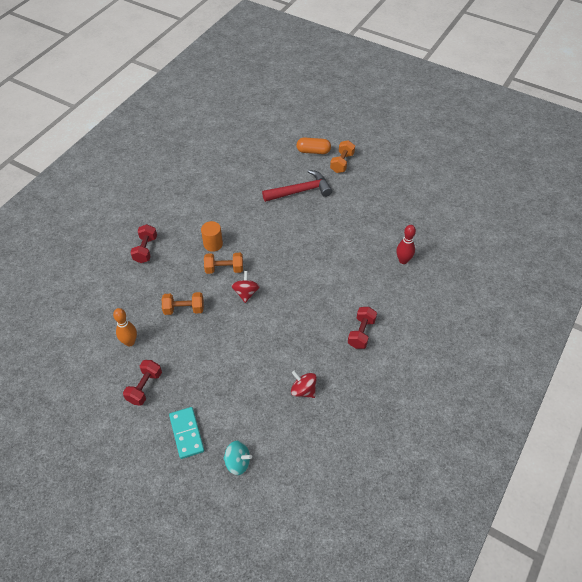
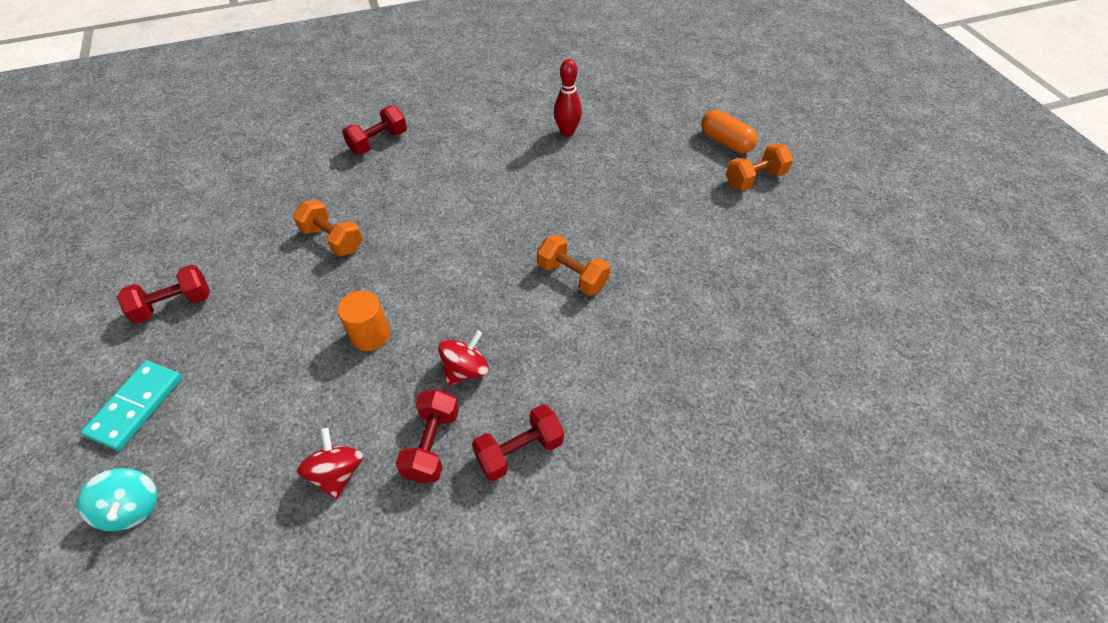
camera: 40 degrees right, 0 degrees up
(130, 342) = (230, 237): orange bowling pin -> none
(213, 244) = (460, 182): orange cylinder -> orange cylinder (370, 335)
(224, 269) = (437, 221): orange dumbbell -> orange dumbbell (572, 276)
(246, 293) = (427, 270): red spinning top -> red spinning top (466, 370)
(300, 191) = (651, 182): red hammer -> none
(327, 354) = (432, 444): none -> red dumbbell
(403, 260) = (711, 382): red bowling pin -> red bowling pin (567, 132)

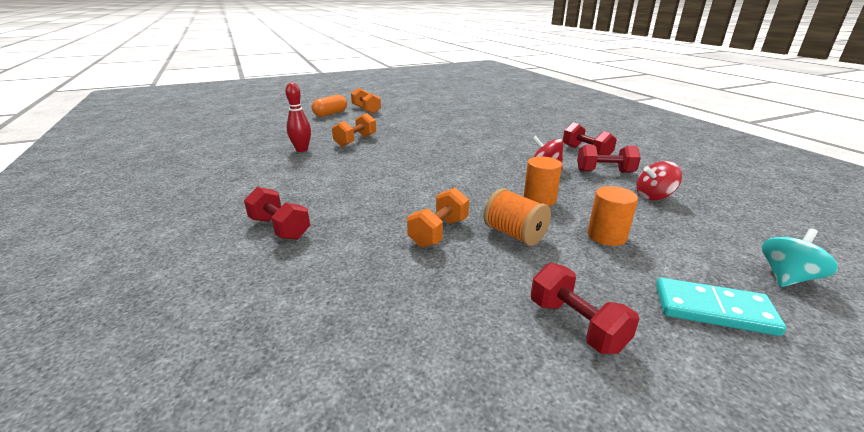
camera: 95 degrees left, 25 degrees down
(271, 373) = (606, 236): none -> orange cylinder
(307, 295) = (514, 234): none -> orange spool
(572, 276) = (454, 145): orange dumbbell -> orange dumbbell (355, 141)

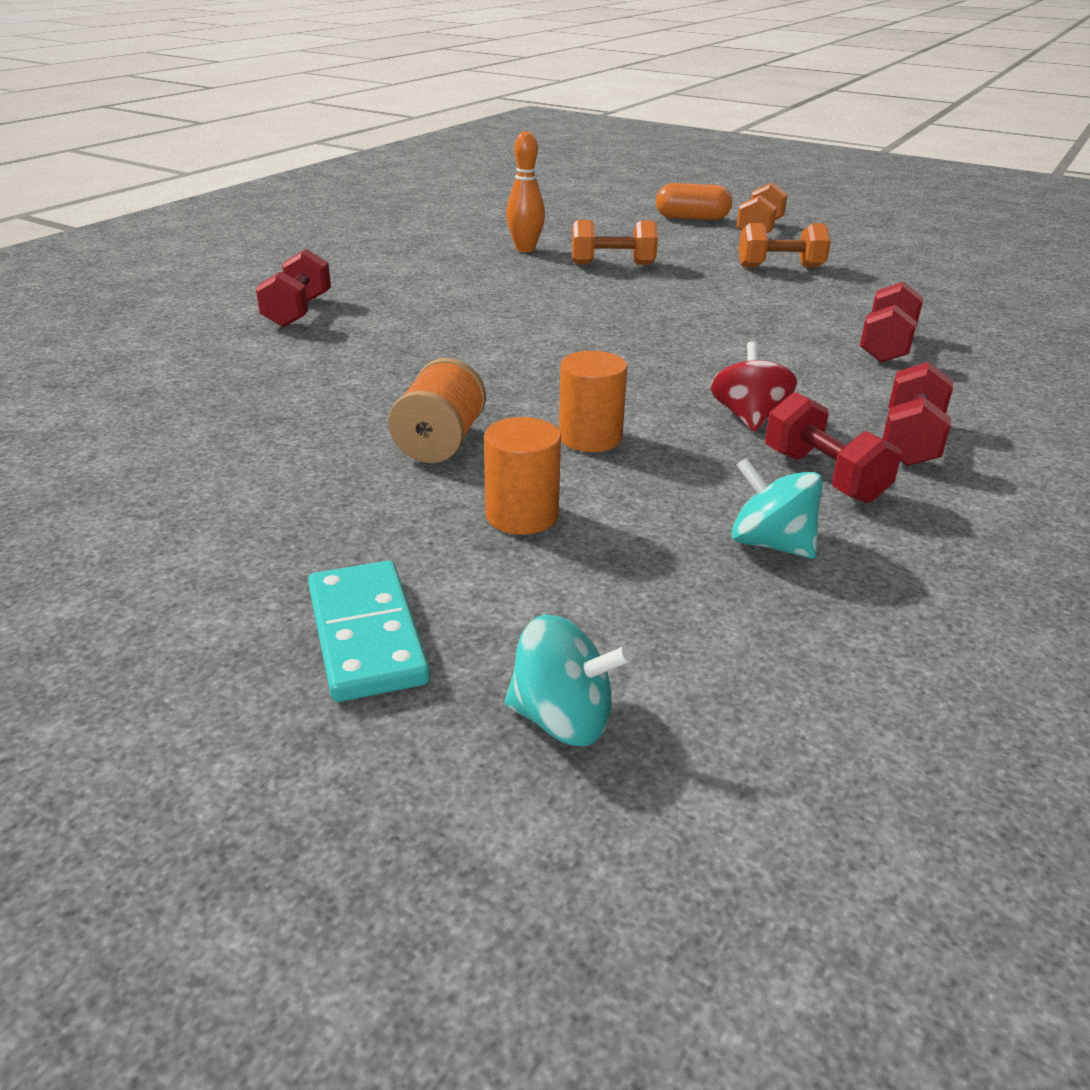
camera: 55 degrees right, 5 degrees up
(302, 150) = (525, 249): red bowling pin -> orange bowling pin
(439, 232) = (386, 393): orange dumbbell -> orange dumbbell (780, 267)
(576, 325) = (238, 527): red dumbbell -> red dumbbell (886, 346)
(654, 196) = (770, 544): red spinning top -> turquoise spinning top

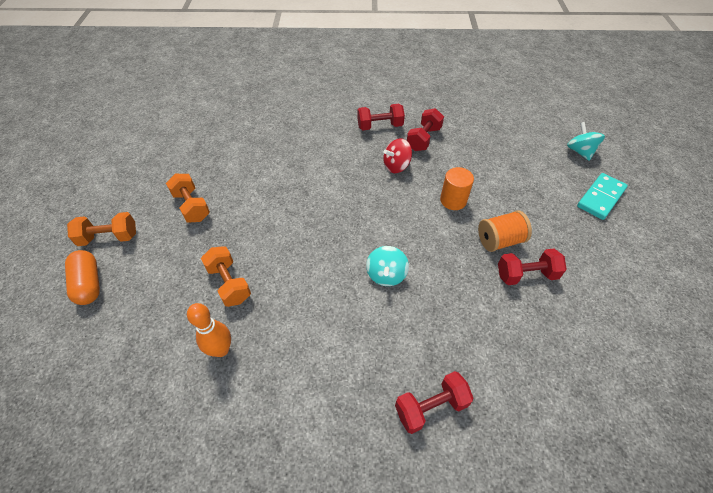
camera: 120 degrees left, 20 degrees up
(522, 515) = (517, 195): orange cylinder -> none
(770, 544) = (474, 140): turquoise spinning top -> turquoise spinning top (386, 275)
(886, 346) = (291, 146): red dumbbell -> red dumbbell (526, 275)

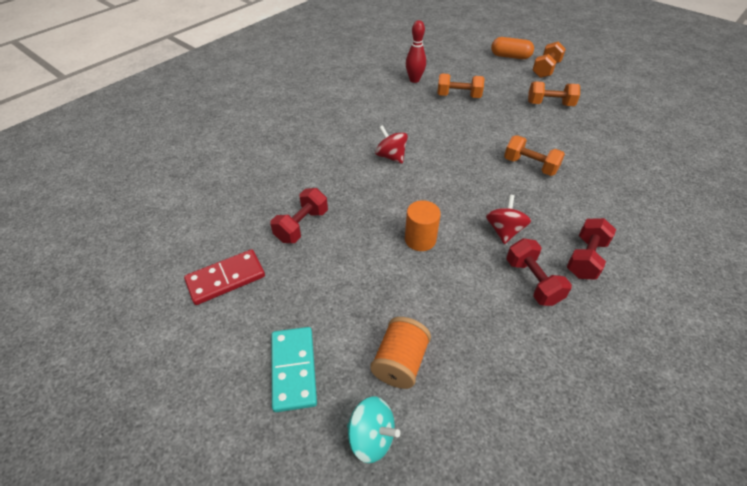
camera: 130 degrees right, 5 degrees down
(221, 350) = (414, 80): orange bowling pin -> red bowling pin
(308, 182) = (530, 166): none -> orange dumbbell
(386, 275) = (391, 156): turquoise spinning top -> red spinning top
(431, 407) = (292, 126): red dumbbell -> none
(499, 240) = (346, 236): orange spool -> orange spool (400, 362)
(616, 279) = (226, 279): none -> red domino

